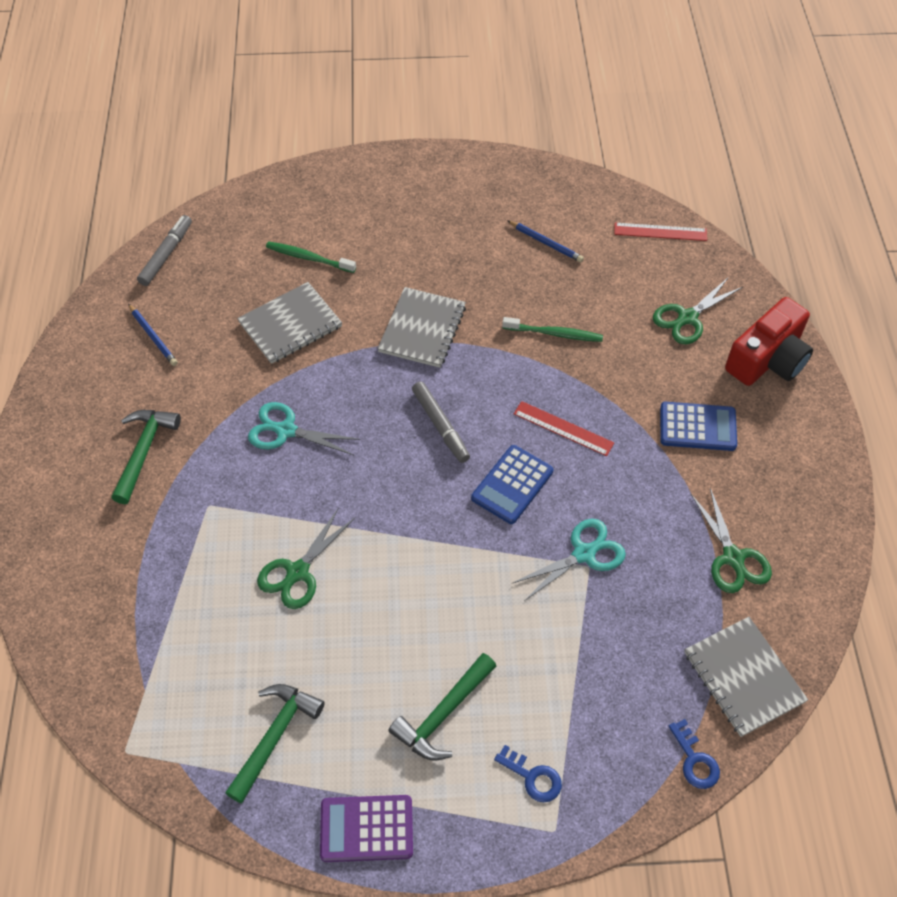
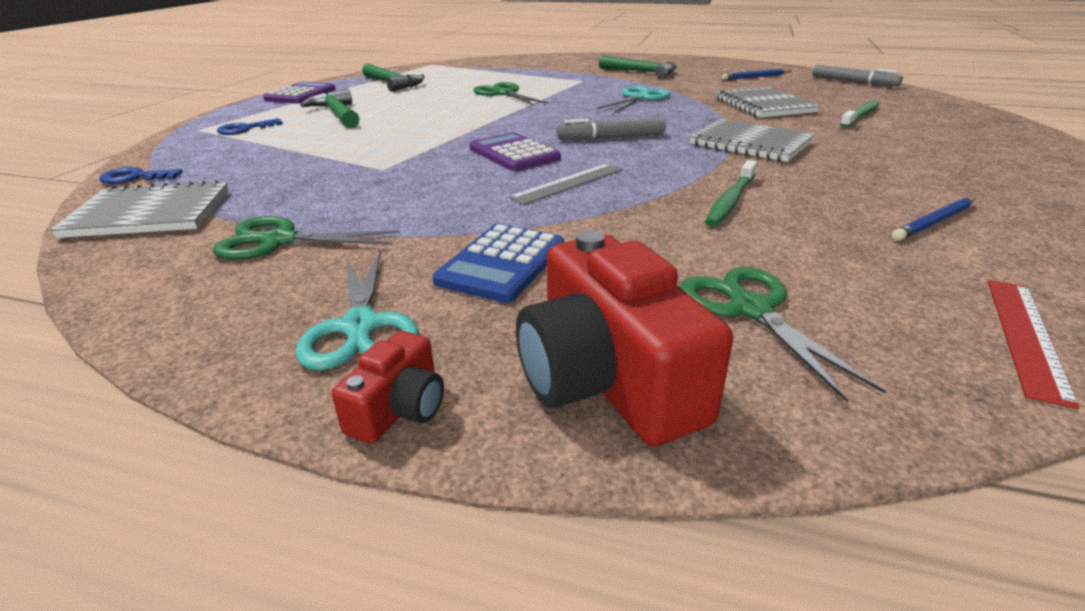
camera: 110 degrees right, 25 degrees down
(512, 485) = (514, 154): blue calculator -> purple calculator
(563, 428) = (568, 183): red ruler -> grey ruler
(584, 554) = (399, 169): turquoise scissors -> turquoise scissors (360, 326)
(824, 420) = (399, 408): none -> red camera

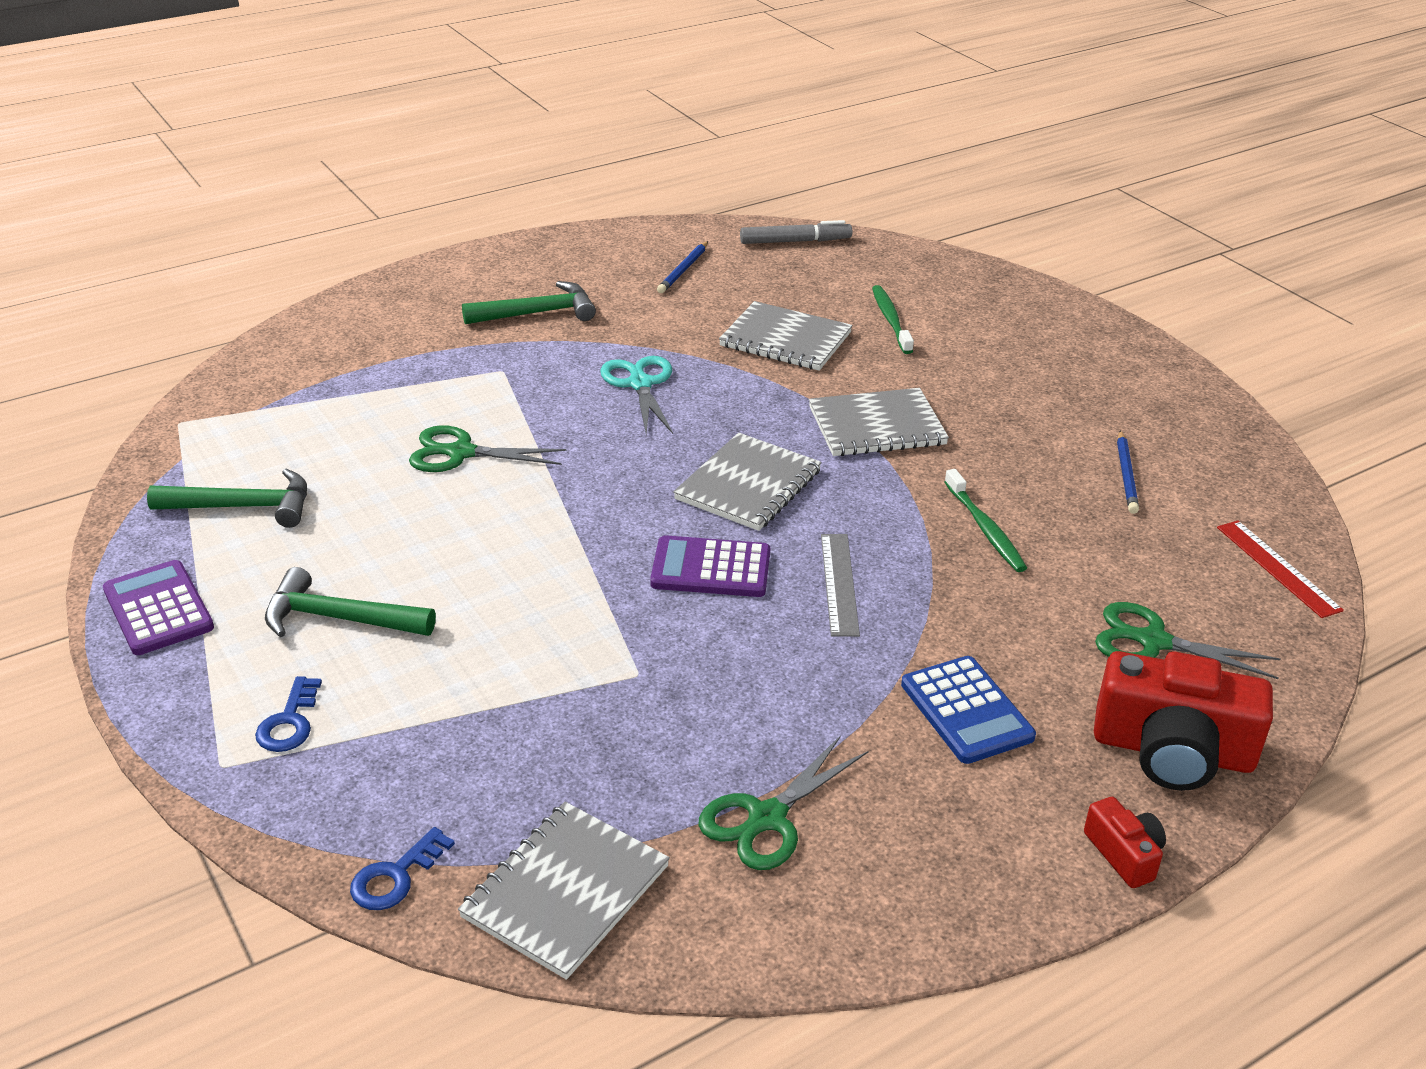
camera: 50 degrees left, 5 degrees up
(360, 326) = (996, 830): turquoise scissors -> none
(611, 137) = (748, 485): grey marker -> grey notebook

